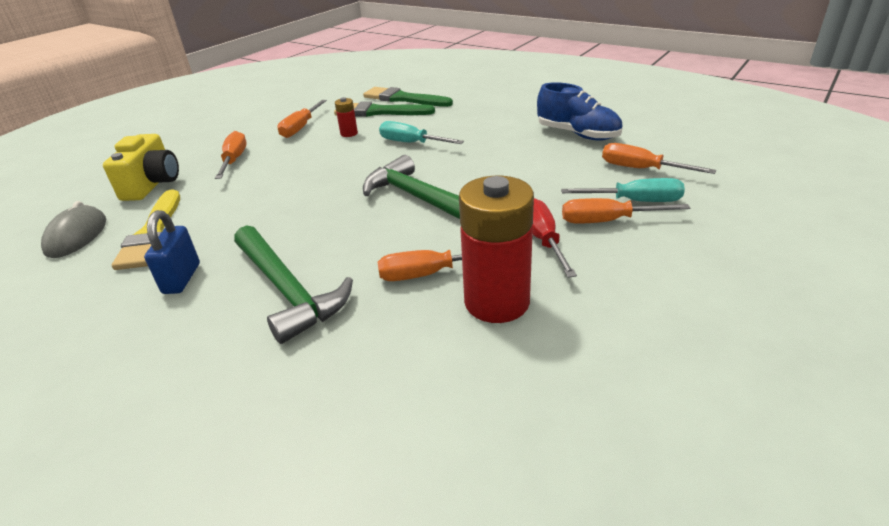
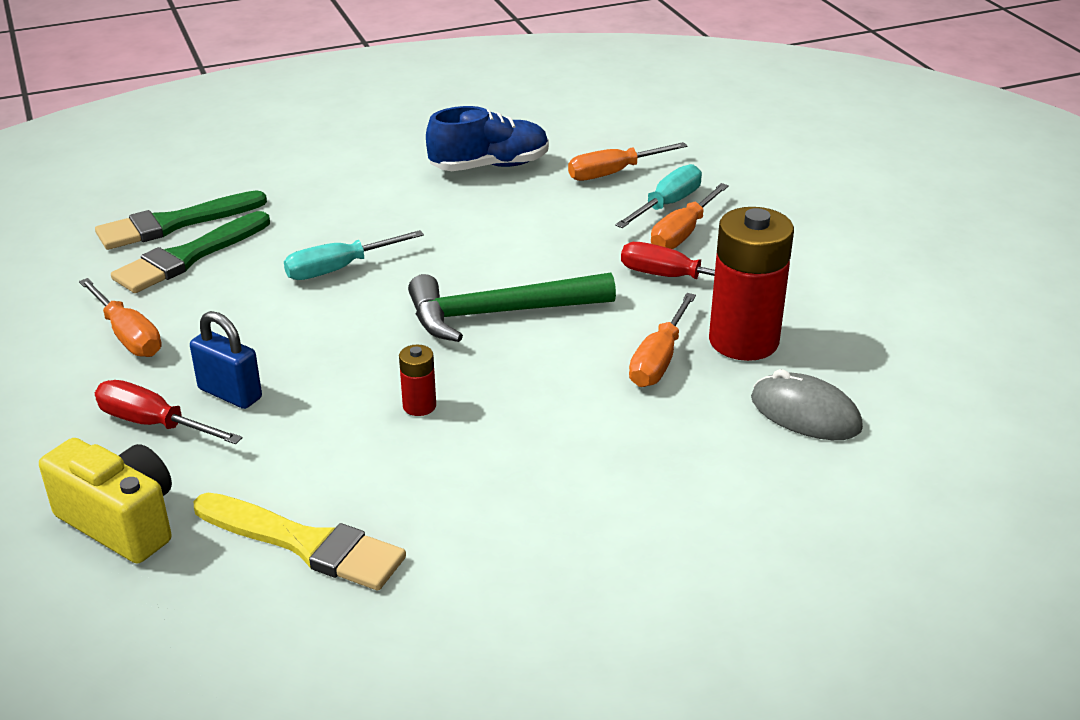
camera: 60 degrees left, 0 degrees up
(76, 236) = (209, 625): grey mouse -> grey mouse (805, 413)
(182, 278) = (470, 533): blue padlock -> blue padlock (230, 393)
(234, 160) = (154, 424): orange screwdriver -> red screwdriver
(287, 290) = (589, 457): green hammer -> none
(349, 133) = (225, 303): red battery -> red battery (419, 406)

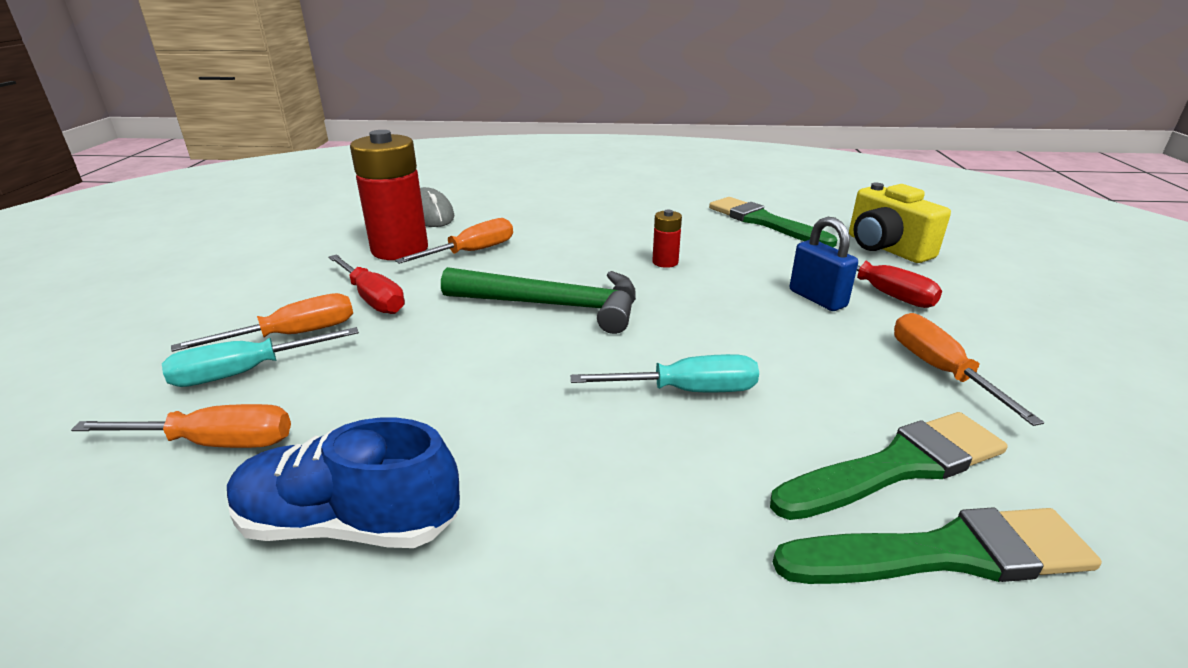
camera: 155 degrees left, 5 degrees down
(304, 543) = (765, 222): yellow brush -> green brush

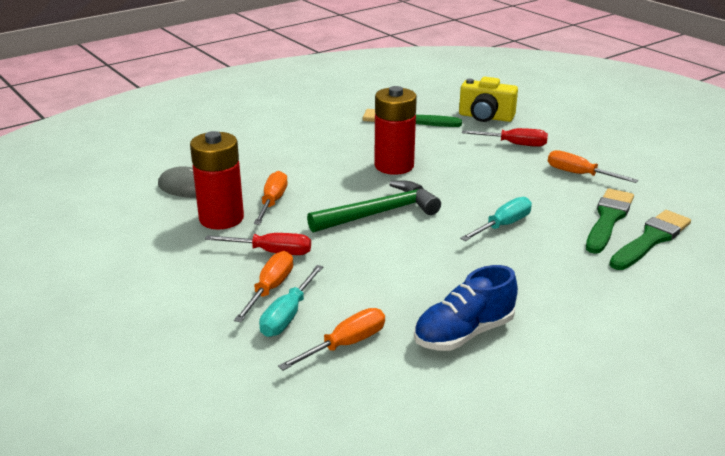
camera: 40 degrees left, 0 degrees up
(665, 262) = (394, 166): red battery -> red battery, size x2.23
(817, 298) = (493, 159): blue padlock -> none

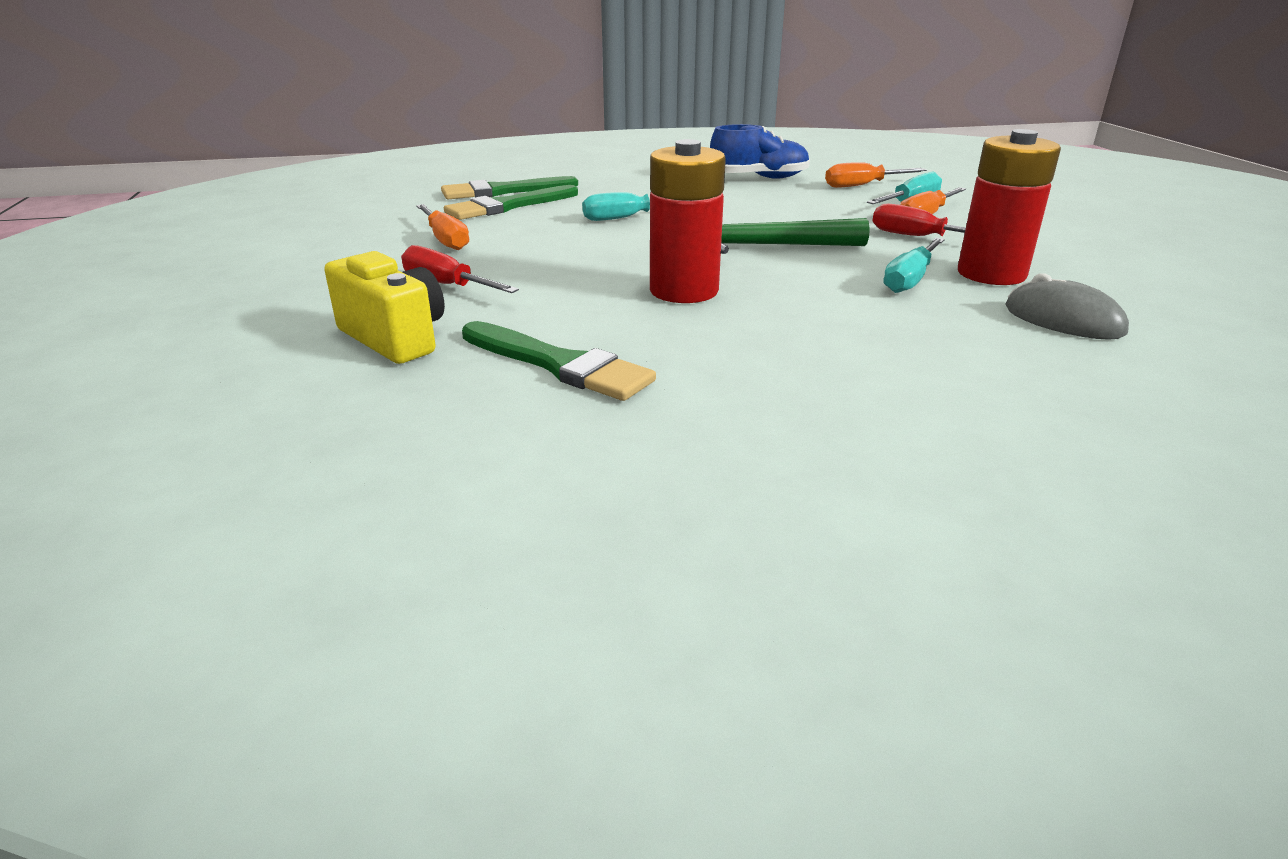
camera: 155 degrees left, 0 degrees up
(272, 202) = (910, 279): orange screwdriver -> turquoise screwdriver

